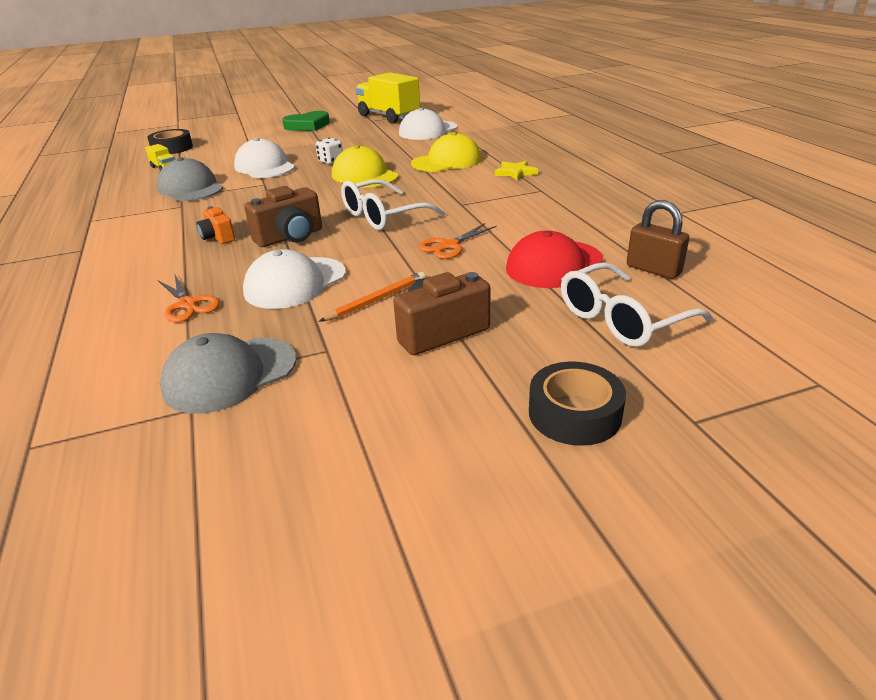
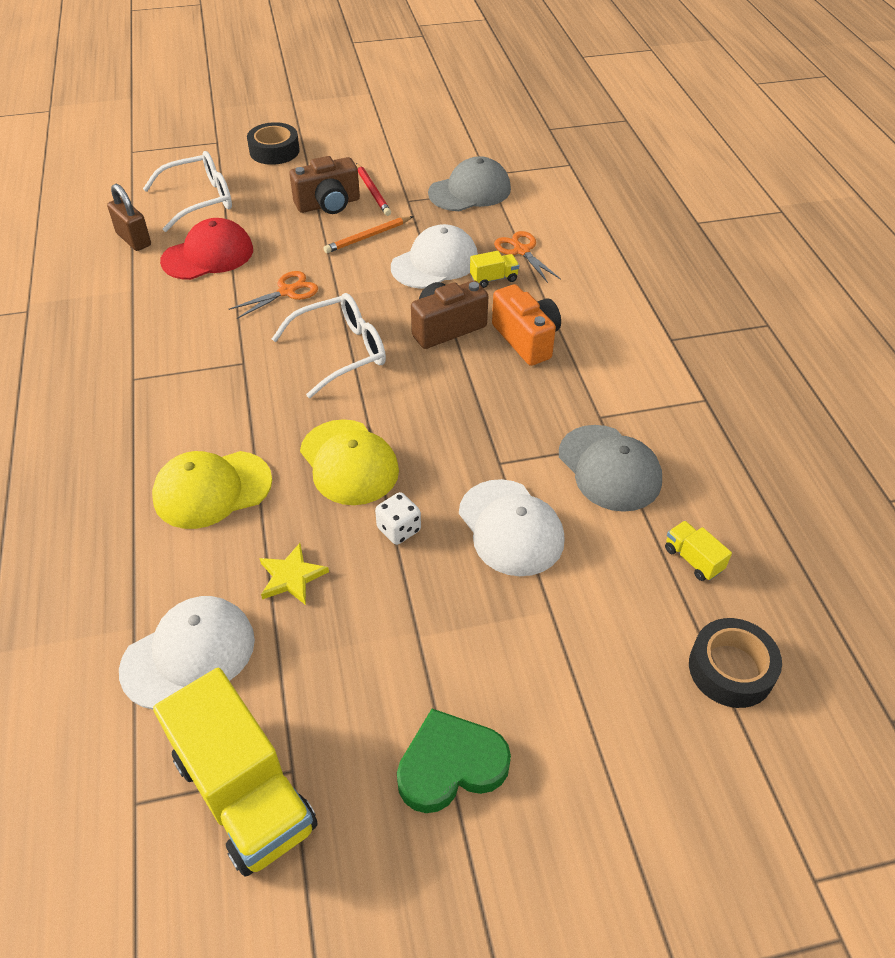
camera: 175 degrees left, 15 degrees up
(218, 237) = (526, 339): orange camera -> orange camera, size x1.65
(232, 276) = (493, 279): none -> yellow truck
(380, 357) = (372, 191): none -> red pencil
(515, 172) = (134, 431): yellow star -> yellow star (291, 577)

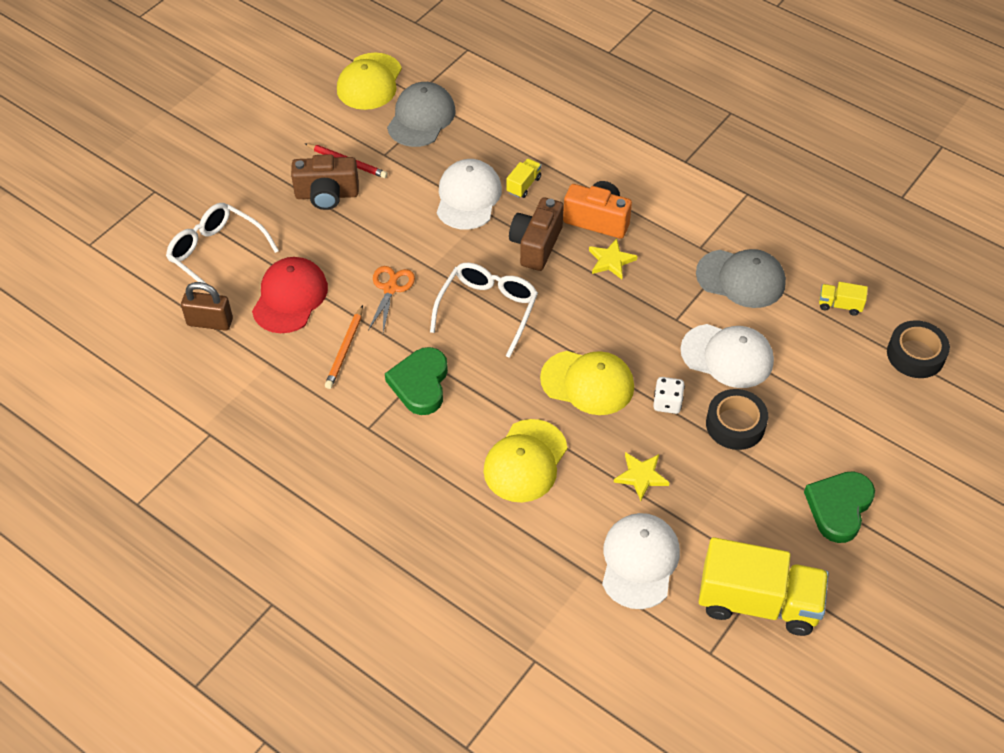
camera: 40 degrees left, 5 degrees up
(200, 200) = (216, 254): white glasses -> white glasses turned 75 degrees counterclockwise
(214, 372) = (420, 384): none -> green heart
(274, 151) = (217, 171): black tape -> black tape (735, 424)
(328, 204) = (327, 195): brown camera -> brown camera turned 60 degrees clockwise
(368, 237) = (393, 205): orange pencil -> orange pencil (345, 349)
(461, 150) = (369, 82): none -> yellow cap
(498, 378) = (611, 261): none -> yellow star
(521, 251) = (517, 149): orange scissors -> none

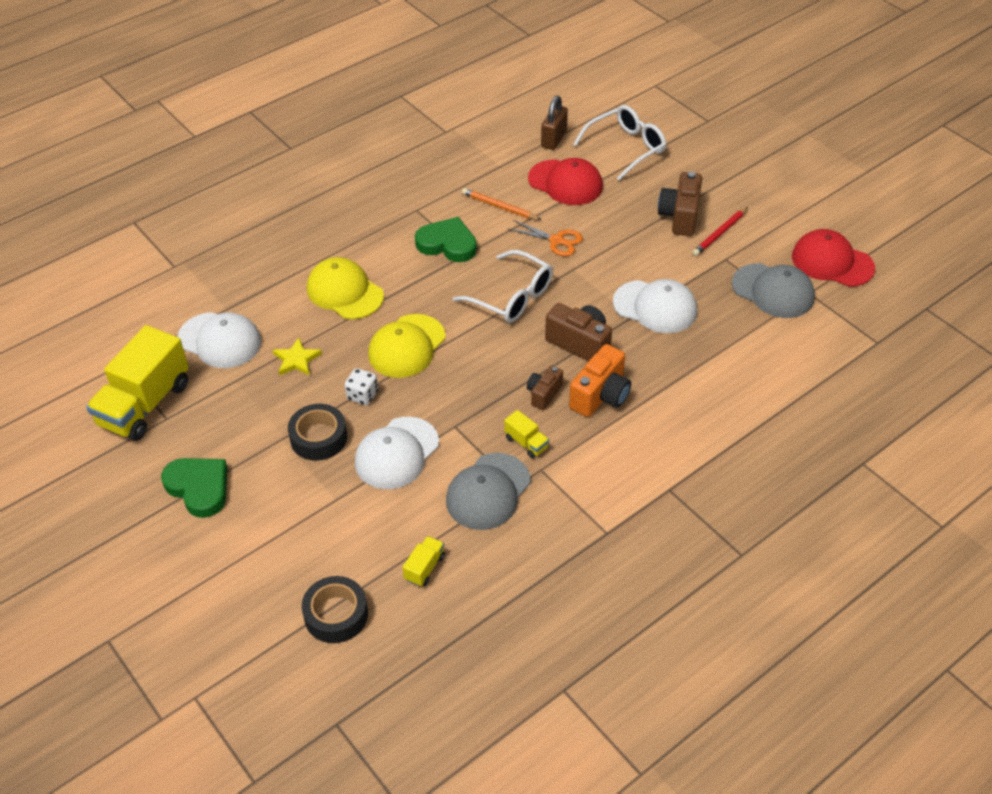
camera: 105 degrees right, 5 degrees down
(369, 82) = (832, 262): yellow cap -> red cap
(523, 185) = (662, 349): yellow truck -> yellow truck (526, 443)
(611, 261) = (543, 394): yellow star -> brown camera

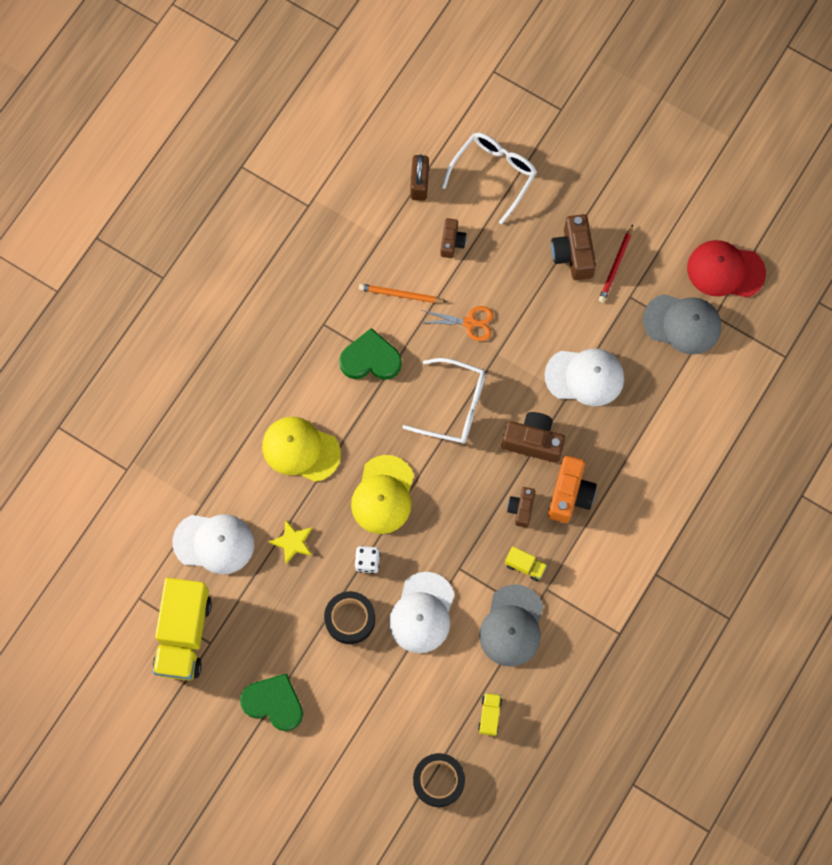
camera: 20 degrees left, 25 degrees up
(565, 183) = (452, 242): red cap -> brown camera

